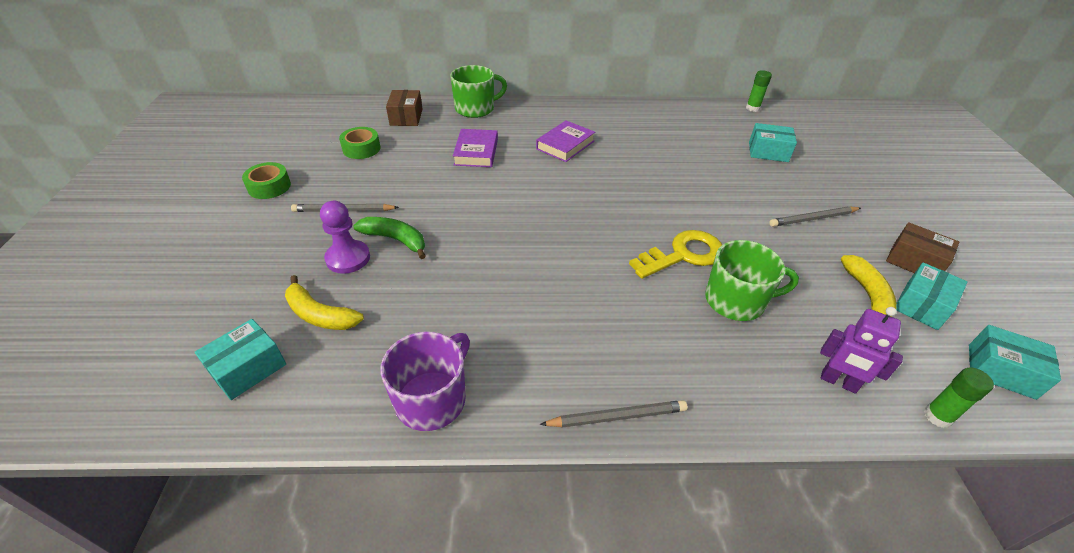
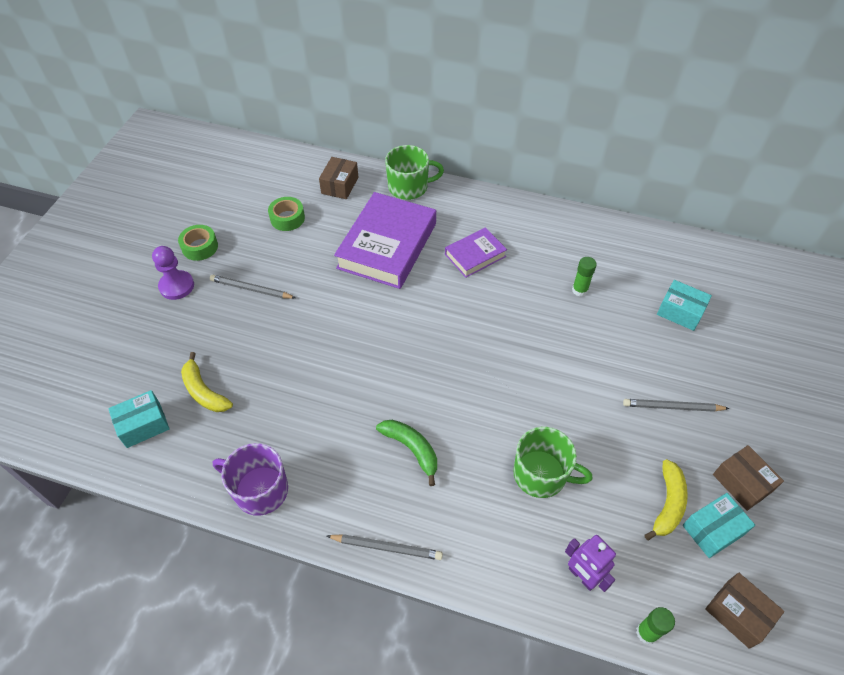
camera: 20 degrees right, 10 degrees up
(348, 258) = (240, 341): purple pawn -> purple pawn (177, 286)
(395, 240) = (283, 332): green banana -> green banana (412, 449)
(432, 399) = (260, 490): purple mug -> purple mug turned 120 degrees counterclockwise
(476, 152) = (387, 246): purple book -> purple book, size x1.90
(683, 255) = (520, 414): yellow key -> none
(752, 108) = (701, 247): green glue stick -> green glue stick (579, 290)
(1000, 371) = (738, 614): turquoise box -> brown box

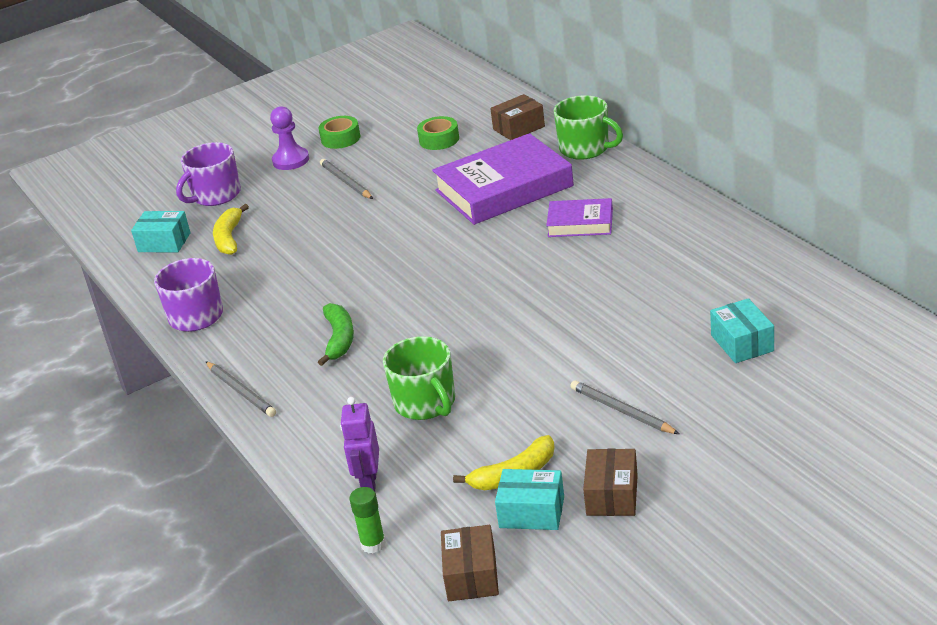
camera: 45 degrees right, 20 degrees down
(141, 351) = (215, 195): none -> purple mug
(579, 290) = (653, 286): green glue stick -> none

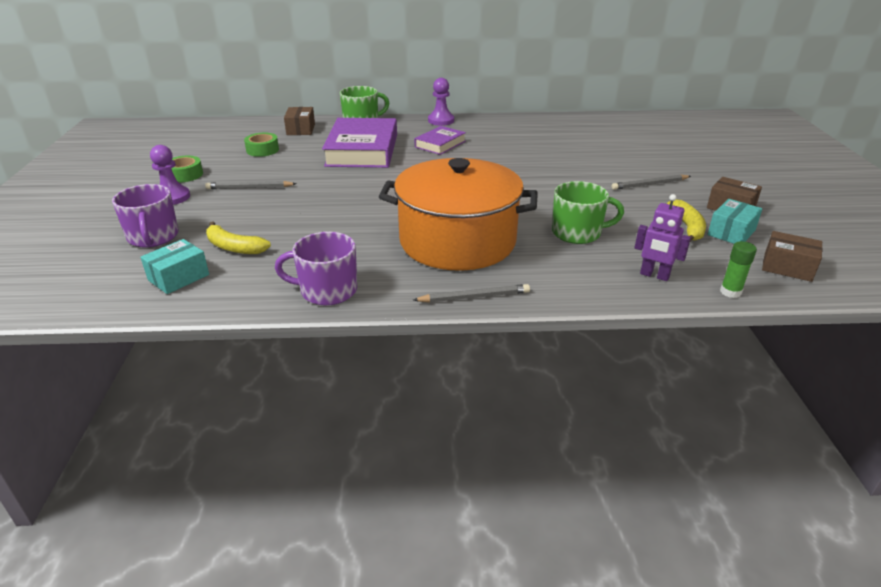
camera: 65 degrees left, 0 degrees up
(339, 339) = (457, 241): green banana -> orange pot
(660, 189) = (441, 120): none -> purple pawn
(742, 343) = (617, 144): turquoise box -> none

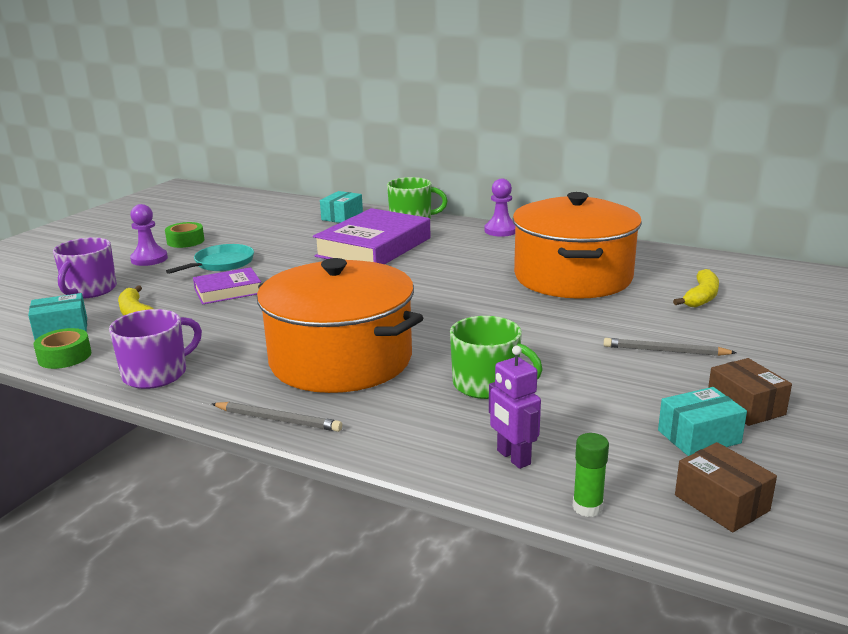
camera: 30 degrees right, 10 degrees down
(249, 188) = (222, 263): grey pencil -> turquoise pan
(262, 150) = (280, 230): green tape -> green tape (64, 356)
(300, 129) = (342, 217): brown box -> turquoise box
(327, 290) = (156, 374): purple mug -> purple mug turned 105 degrees clockwise
(440, 144) = (464, 255): purple book -> purple book (228, 291)
(533, 146) = (573, 277): none -> orange pot
(687, 227) = (642, 414): yellow banana -> yellow banana (701, 297)

